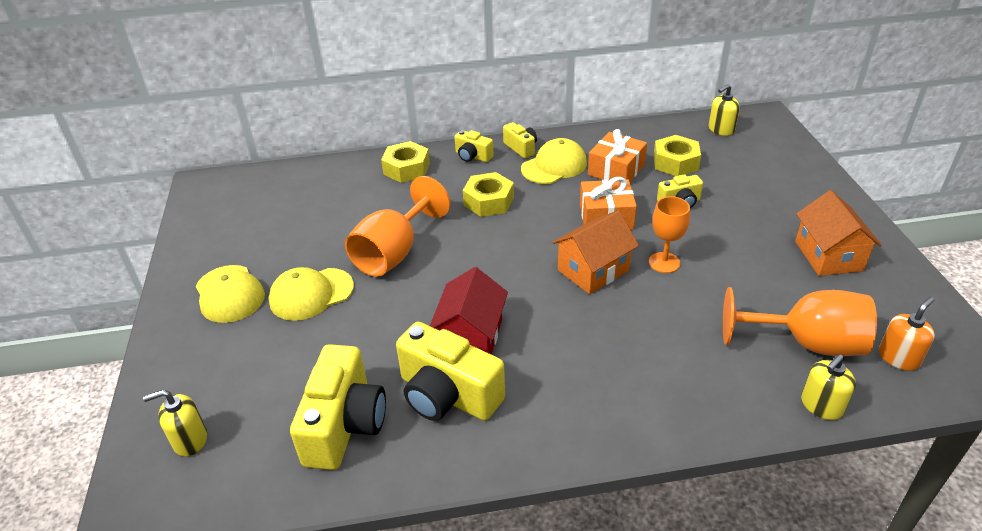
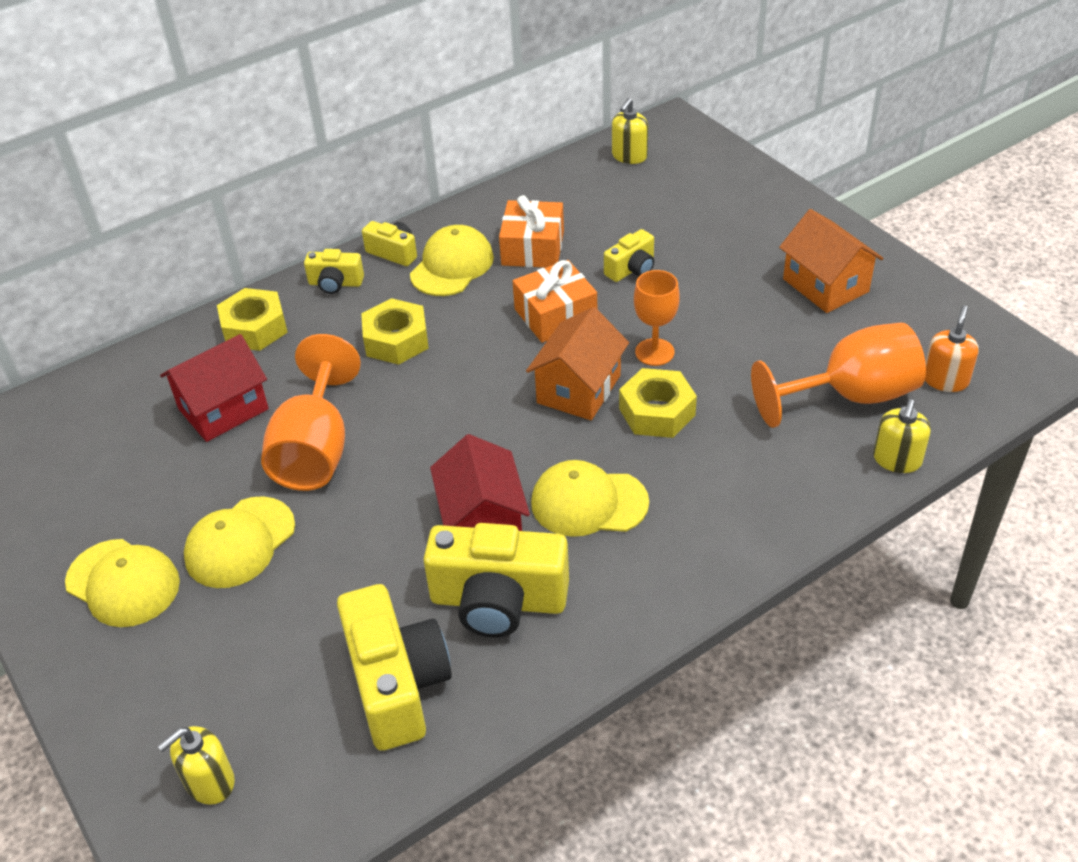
camera: 25 degrees left, 5 degrees up
(356, 210) = (223, 409): none -> red house
(553, 350) = (589, 502): none -> yellow cap
(675, 162) = (599, 217): yellow nut -> yellow nut (657, 412)

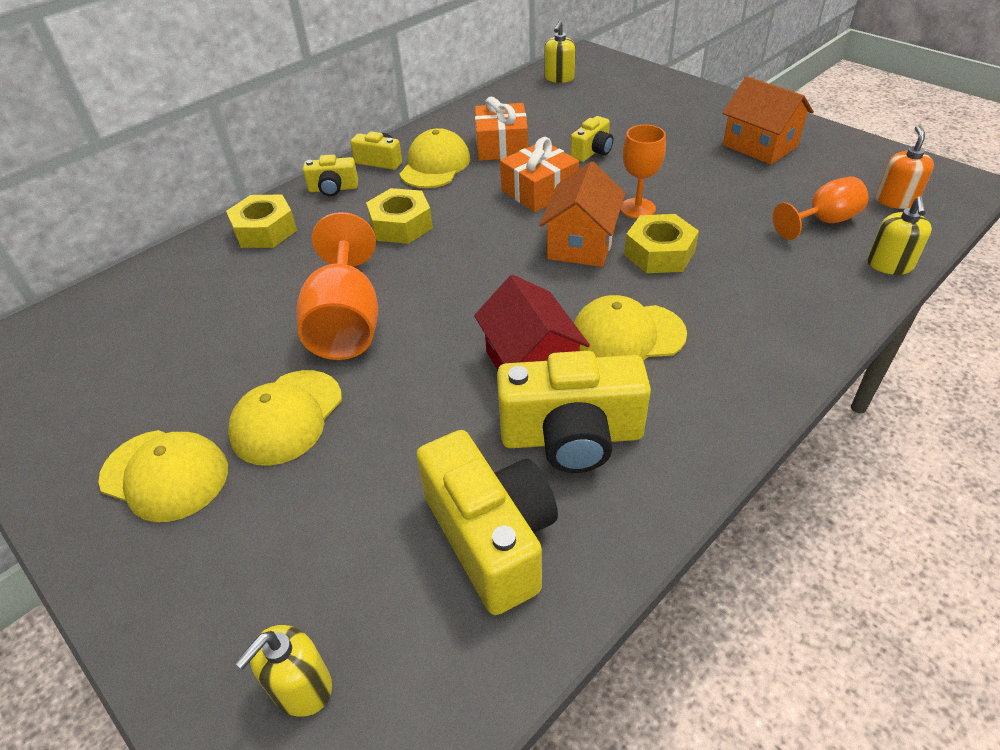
camera: 10 degrees left, 0 degrees up
(223, 409) = (247, 299): red house -> none
(850, 396) = (823, 221): orange goblet -> orange goblet, size x0.61

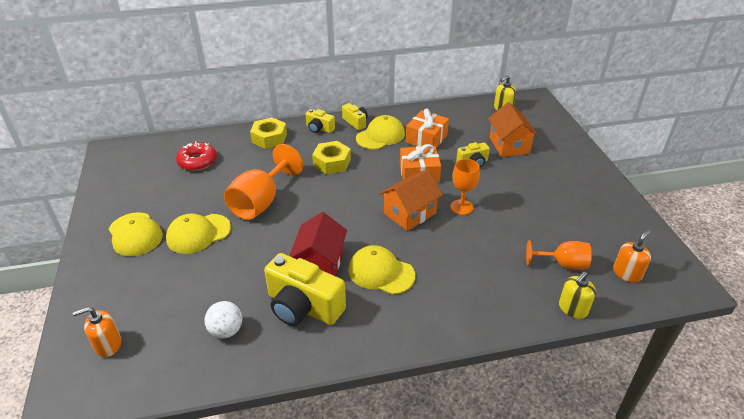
camera: 30 degrees right, 5 degrees down
(171, 311) = (197, 161): none -> red donut
(301, 687) = (108, 345): yellow soap dispenser -> orange soap dispenser
(491, 537) = (226, 330): yellow camera -> white ball
(659, 253) = (445, 238): yellow nut -> none
(760, 146) = (579, 201): orange house -> orange house (509, 145)

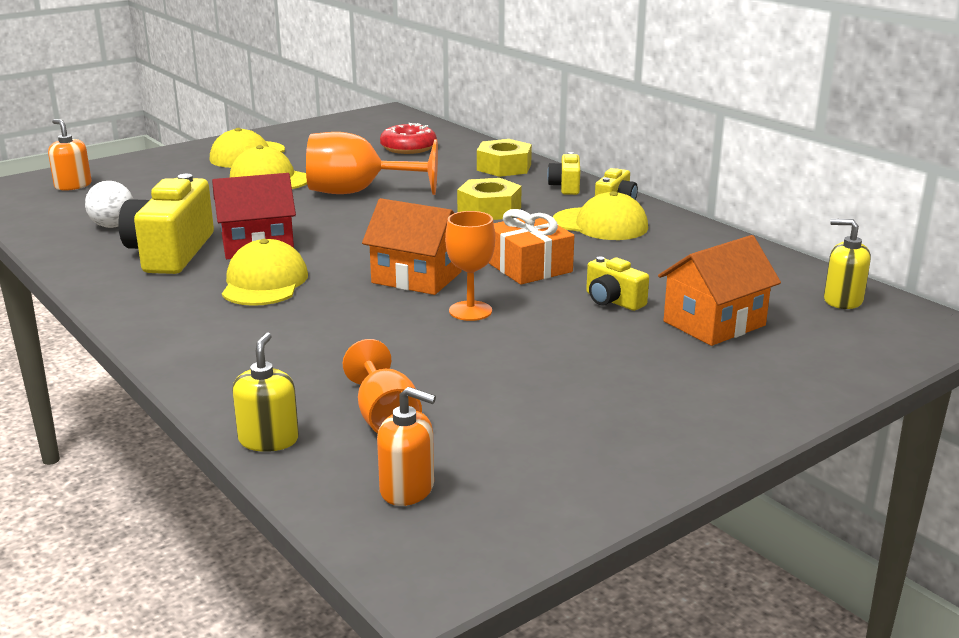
camera: 65 degrees right, 15 degrees down
(426, 138) = (638, 255): orange gift -> none
(573, 308) = (268, 440): yellow soap dispenser -> yellow soap dispenser turned 75 degrees clockwise

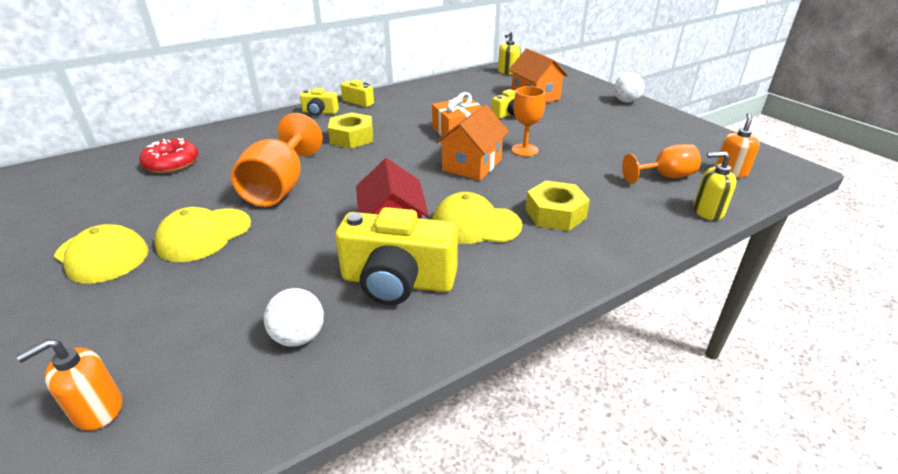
camera: 85 degrees left, 10 degrees up
(504, 167) = (261, 128): yellow nut -> yellow nut (555, 214)
(600, 224) = (395, 108): yellow cap -> none
(741, 416) = (626, 101): none -> white ball

